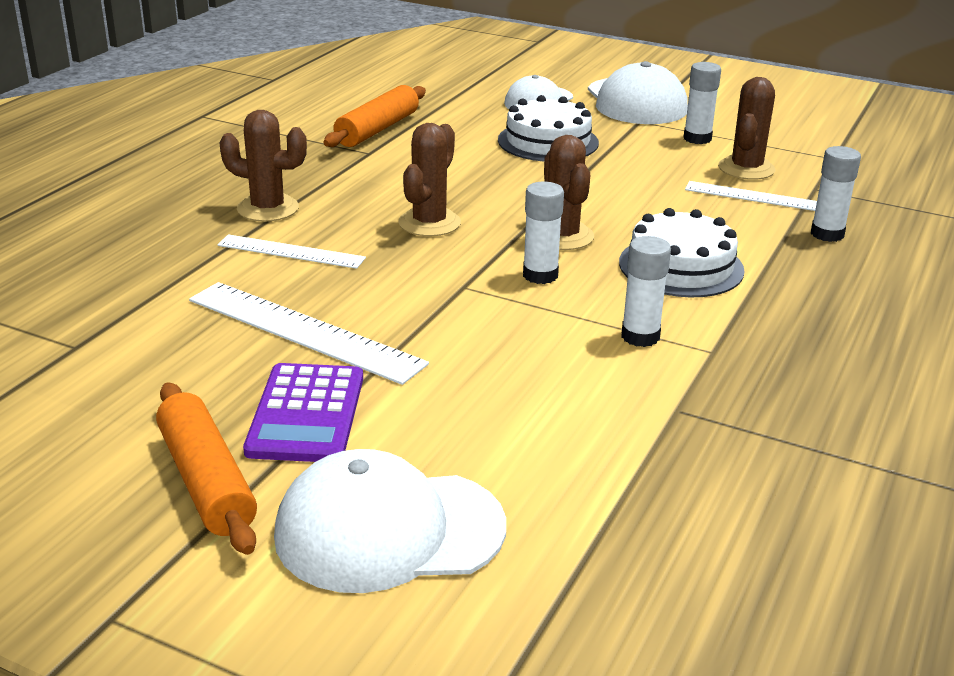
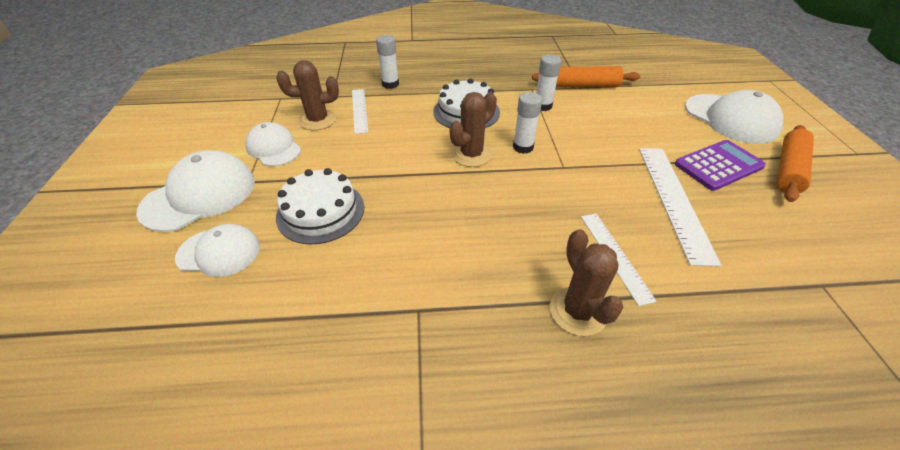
camera: 120 degrees left, 15 degrees up
(377, 129) = (358, 336): orange rolling pin -> orange rolling pin (583, 85)
(429, 223) = (508, 211): brown cactus -> none
(697, 138) = (274, 148): white glue stick -> white cap

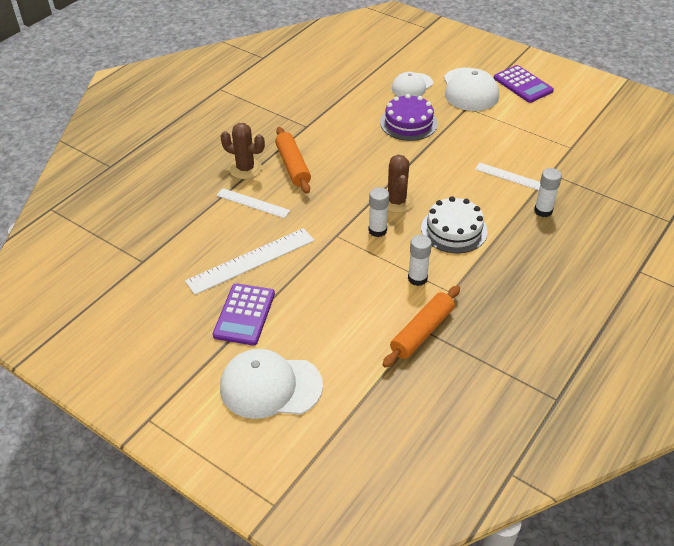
camera: 130 degrees right, 0 degrees up
(163, 161) = (522, 85): none -> purple calculator
(274, 148) = (496, 125): white cap -> none
(318, 120) = (516, 153): brown cactus -> none
(320, 211) = (408, 123): white cake -> purple cake
(674, 200) = (251, 260): white ruler -> white ruler turned 75 degrees counterclockwise
(788, 169) = (194, 350): orange rolling pin -> orange rolling pin (293, 166)

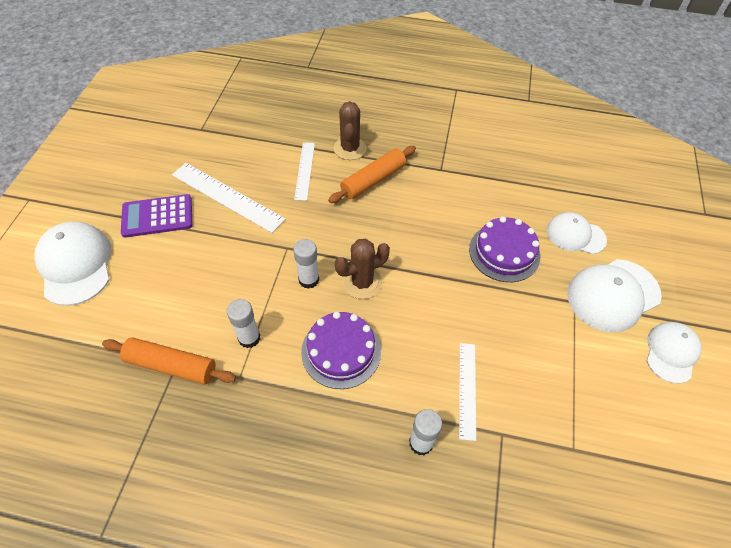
camera: 65 degrees right, 10 degrees up
(454, 230) = (341, 351): white cake -> purple cake
(522, 85) = (671, 352): purple calculator -> white cap

